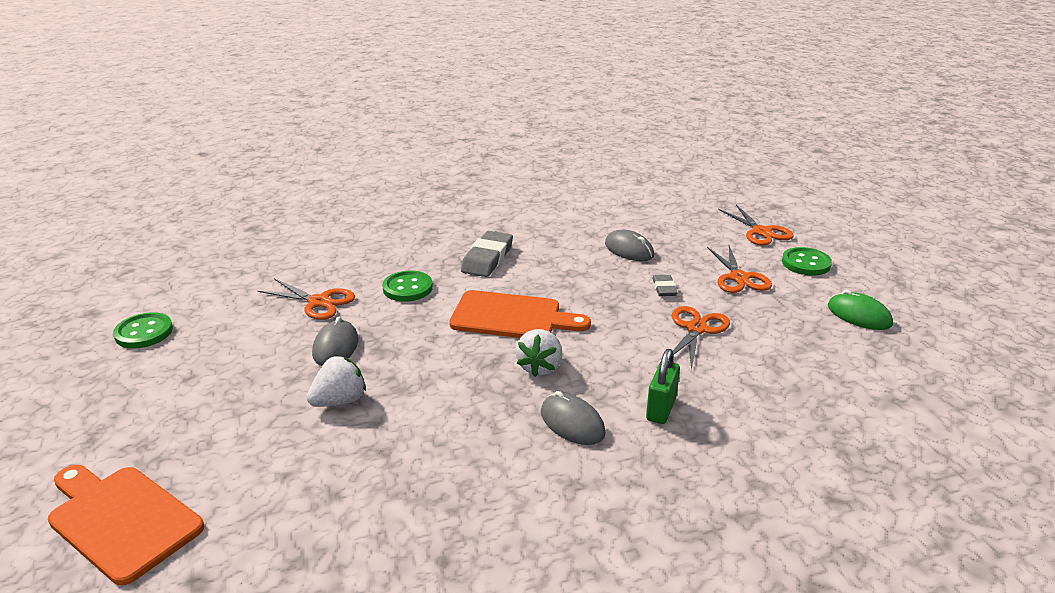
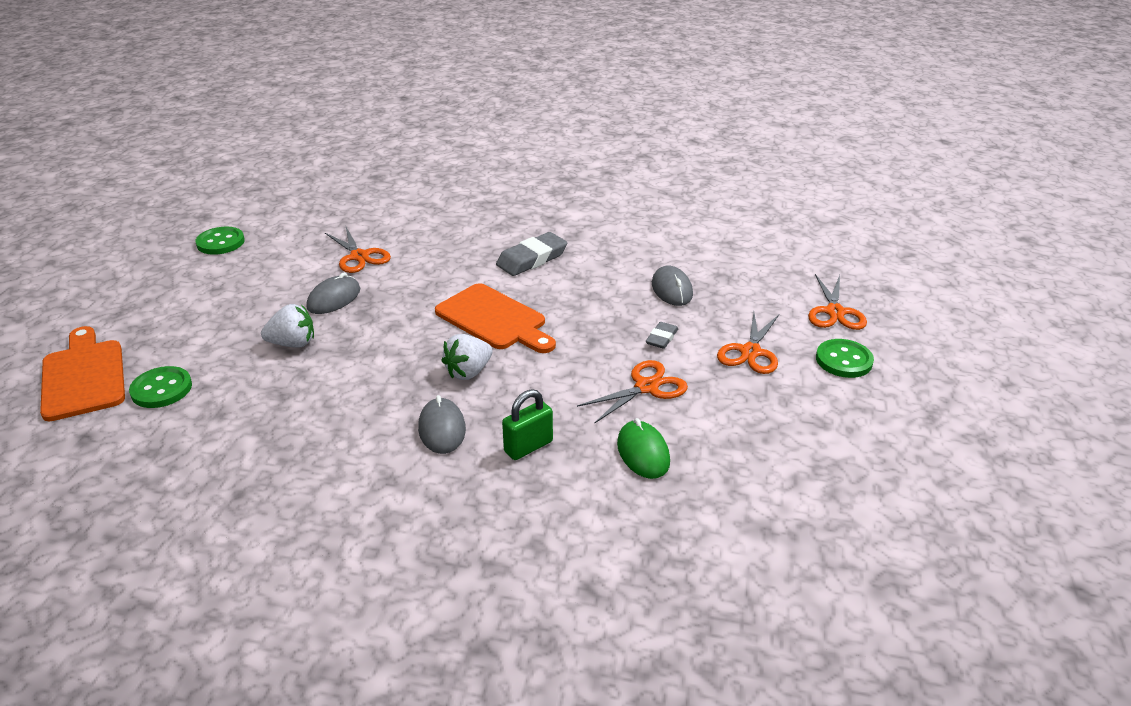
camera: 30 degrees right, 5 degrees up
(407, 288) = (438, 266): green button -> green button (161, 389)
(859, 315) = (834, 433): green mouse -> green mouse (643, 452)

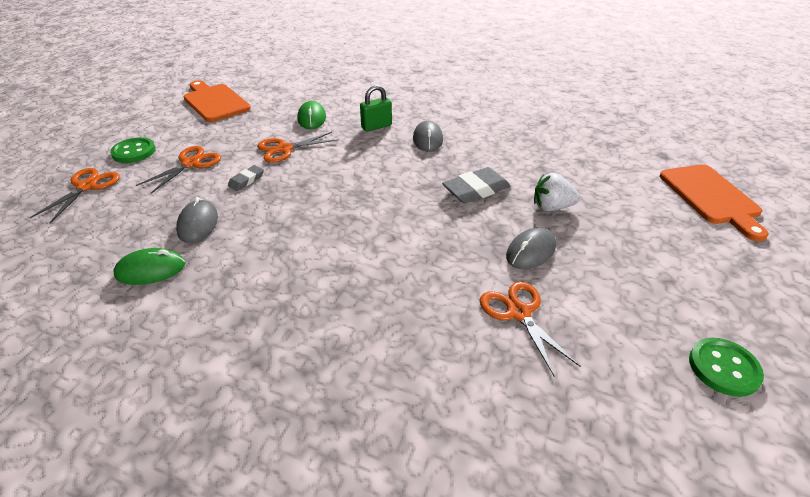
camera: 170 degrees left, 5 degrees up
(161, 389) = (637, 181): green button -> none
(468, 372) = (405, 170): white strawberry -> none
(494, 319) = (376, 211): orange cutting board -> orange cutting board (215, 102)
(532, 259) = (314, 282): grey eraser -> grey eraser (476, 190)
(676, 253) = (151, 270): none -> green mouse

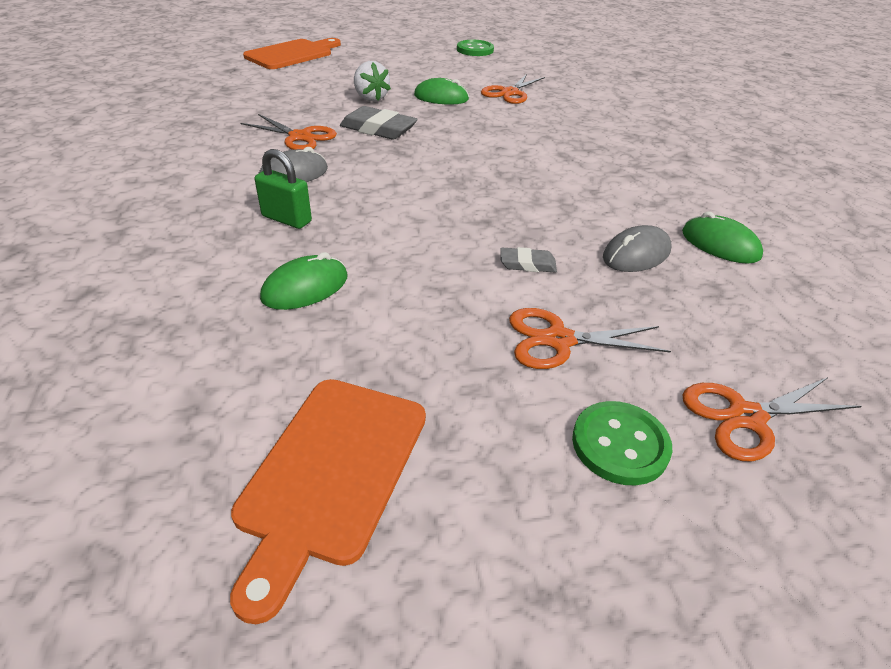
camera: 125 degrees left, 0 degrees up
(284, 149) = (424, 270): orange scissors -> orange scissors (300, 137)
(530, 251) = (441, 97): grey mouse -> green mouse

